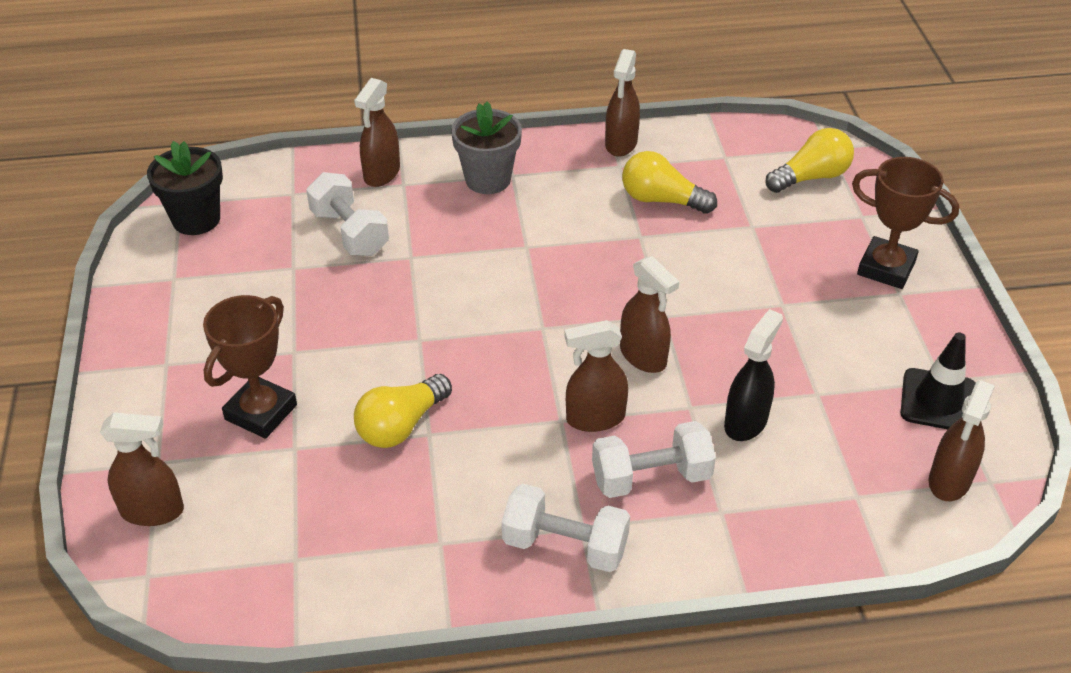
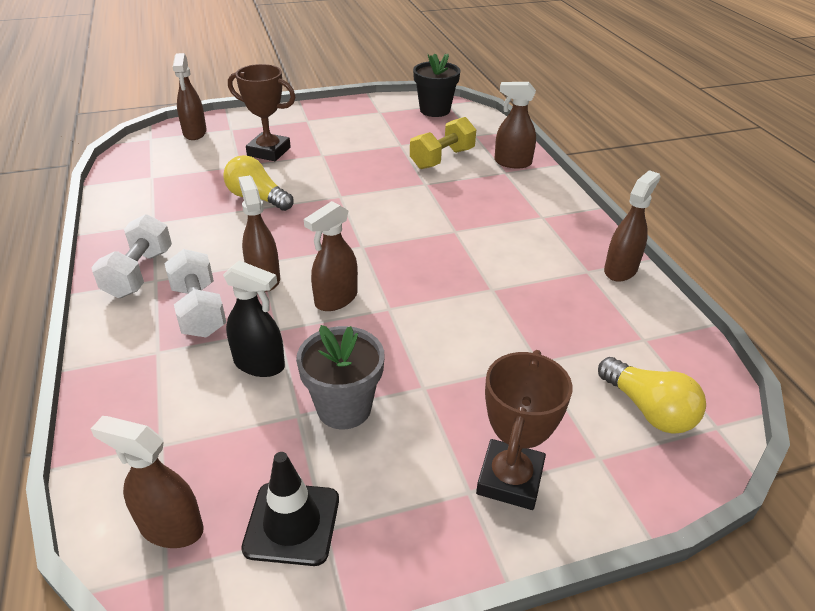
camera: 80 degrees right, 5 degrees down
(350, 232) = (442, 159): white dumbbell -> yellow dumbbell
(488, 179) = (529, 206): grey flower pot -> grey flower pot (344, 408)
(621, 144) = (620, 270): brown spray bottle -> brown spray bottle turned 120 degrees clockwise
(661, 200) = (549, 299): yellow light bulb -> none

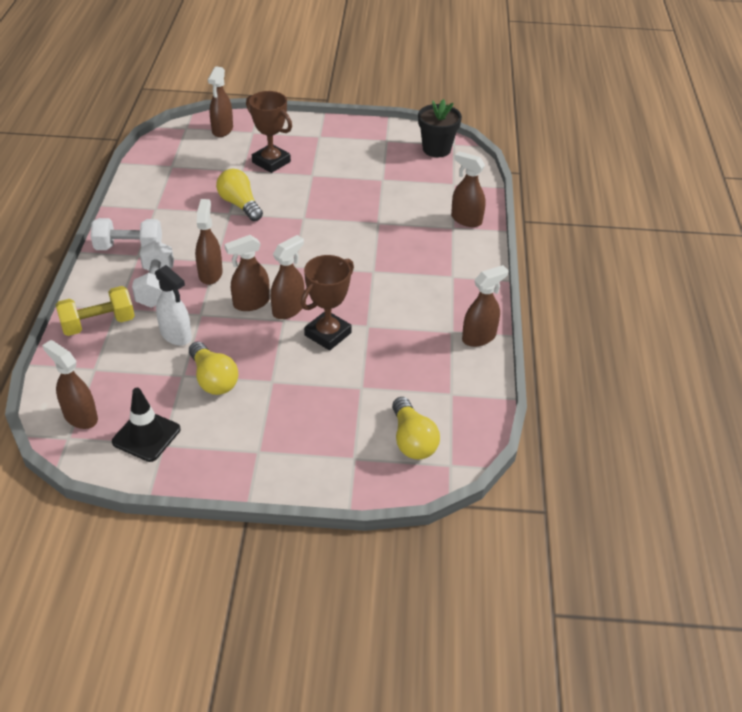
camera: 20 degrees right, 5 degrees up
(139, 273) = (129, 248): white dumbbell -> white dumbbell turned 60 degrees clockwise
(259, 364) = (176, 335): black spray bottle -> white spray bottle
(344, 408) = (213, 379): grey flower pot -> yellow light bulb
(387, 294) = (288, 309): none -> brown spray bottle
(442, 159) = (408, 202): yellow dumbbell -> yellow dumbbell (98, 324)
(510, 479) = (288, 452): brown trophy -> brown trophy (328, 334)

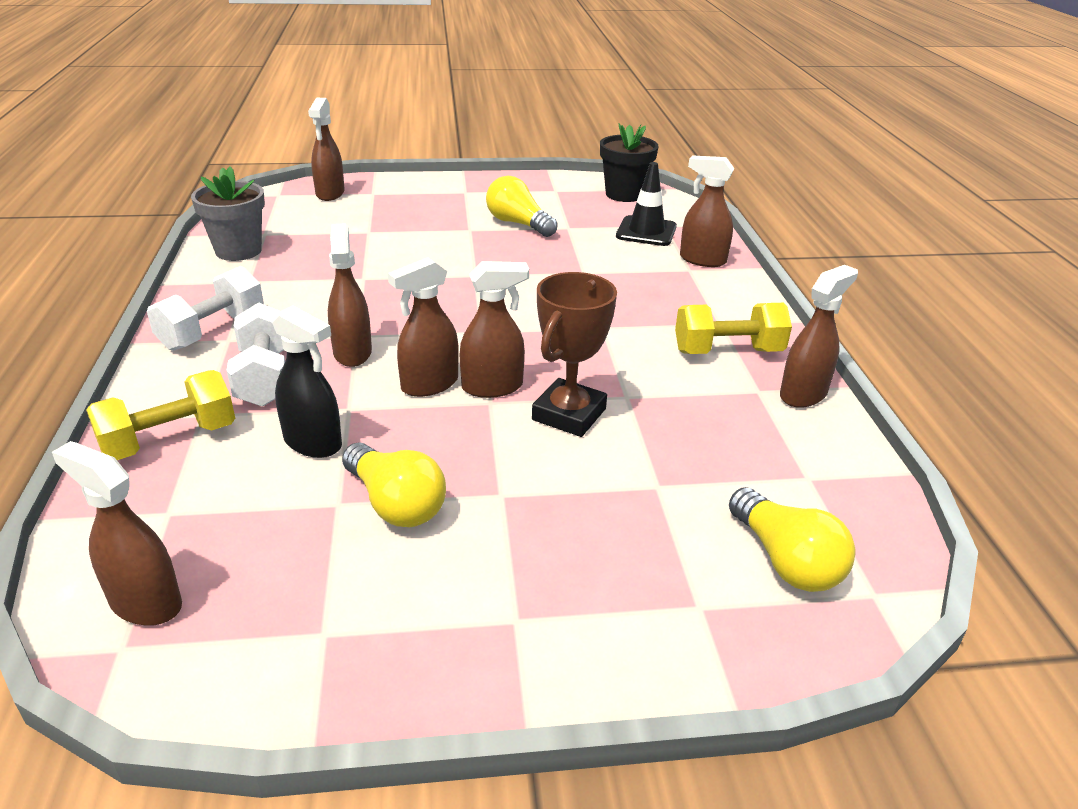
camera: 10 degrees left, 10 degrees down
(129, 248) = (212, 331): white dumbbell -> white dumbbell turned 45 degrees counterclockwise
(146, 436) = (286, 621): black traffic cone -> black traffic cone (646, 231)
(152, 180) = (238, 251): none -> grey flower pot
(176, 335) = (313, 443): white spray bottle -> black spray bottle
(240, 204) = (376, 267): yellow light bulb -> yellow light bulb (518, 224)
(271, 162) = (408, 220): brown trophy -> none
(288, 309) = (492, 387): brown spray bottle -> brown spray bottle turned 45 degrees clockwise
(446, 299) = (727, 351): none -> yellow dumbbell

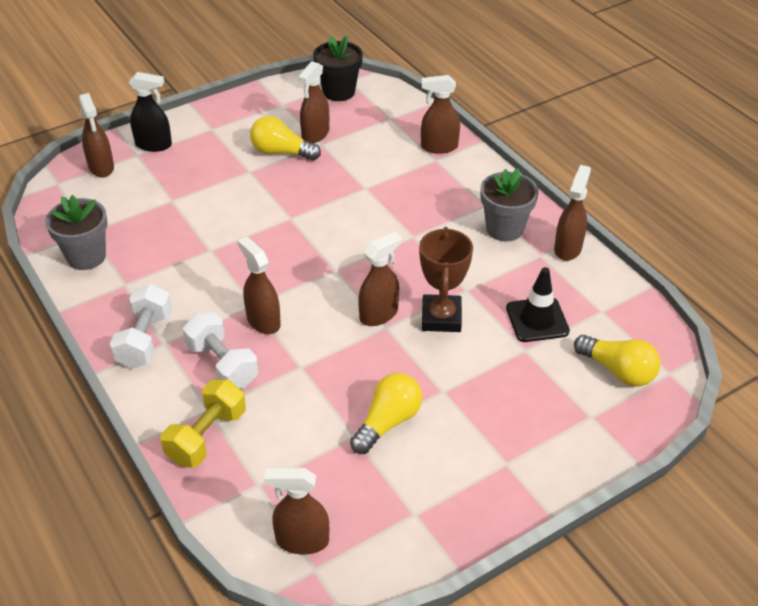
camera: 25 degrees left, 10 degrees up
(313, 443) = (301, 401): black spray bottle -> black spray bottle (154, 145)
(395, 504) = (388, 422): yellow light bulb -> yellow light bulb turned 75 degrees counterclockwise
(429, 385) = (337, 328): brown spray bottle -> brown spray bottle (315, 134)
(646, 231) = (382, 129): black traffic cone -> black traffic cone (537, 320)
(727, 351) = (504, 229): yellow dumbbell -> grey flower pot

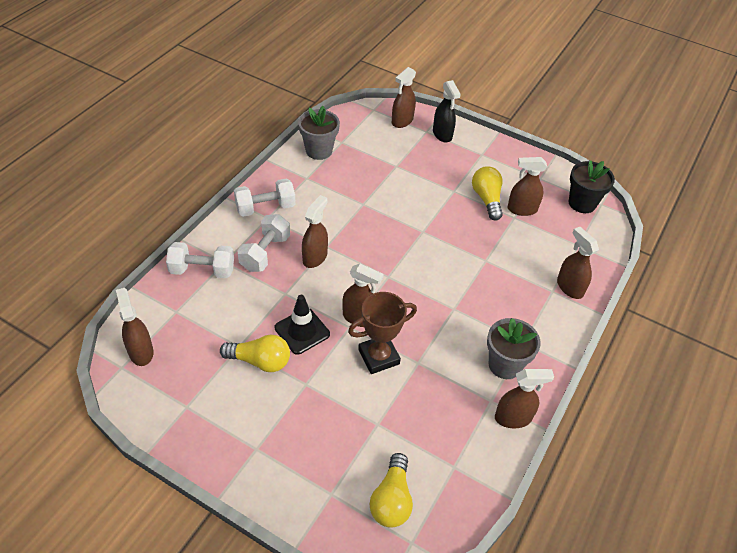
camera: 60 degrees right, 5 degrees up
(207, 436) = (202, 270): yellow dumbbell -> white dumbbell
(537, 320) = (415, 422): black traffic cone -> black traffic cone (302, 331)

